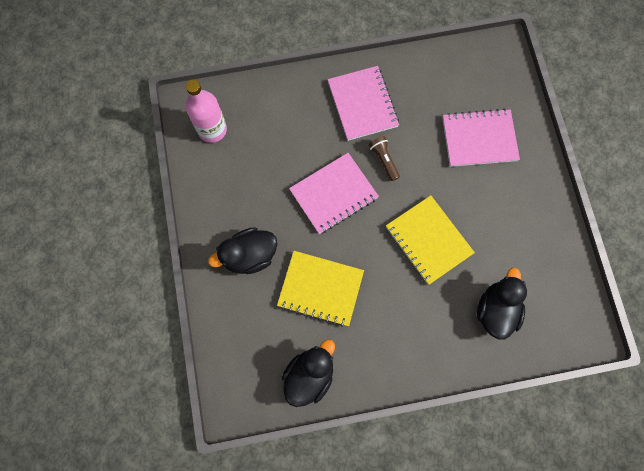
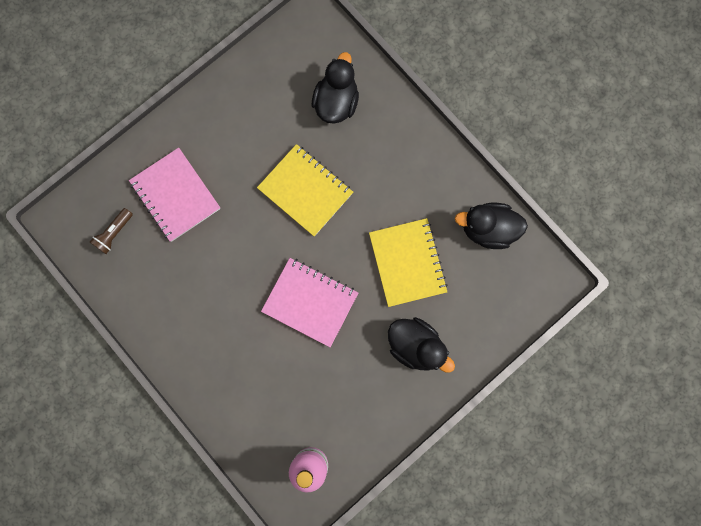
camera: 120 degrees left, 5 degrees up
(362, 104) = (199, 327): pink notebook -> none
(384, 160) = (248, 274): brown flashlight -> brown flashlight (114, 233)
(428, 240) = (305, 191): yellow notebook -> yellow notebook turned 75 degrees counterclockwise
(495, 310) = (336, 102): black duck -> black duck turned 120 degrees clockwise

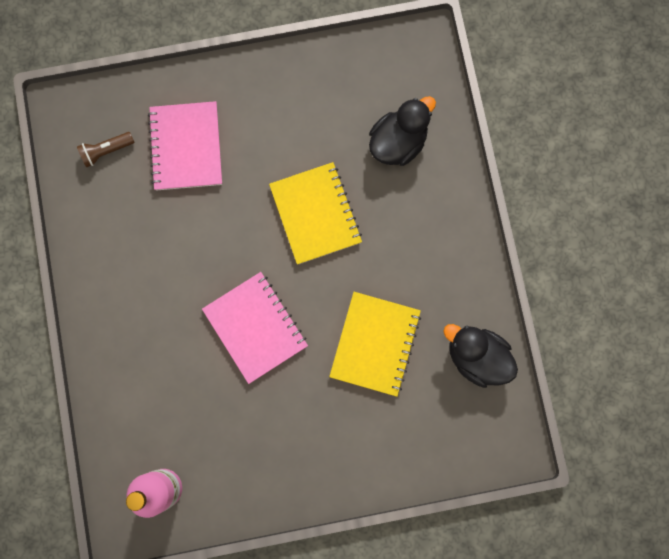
camera: 30 degrees right, 0 degrees up
(415, 346) = (334, 432): black duck -> none

